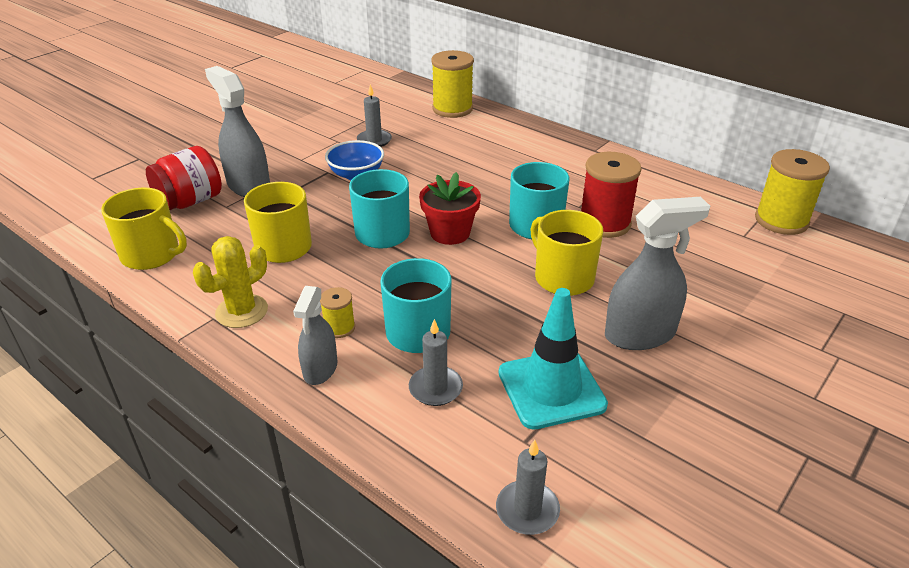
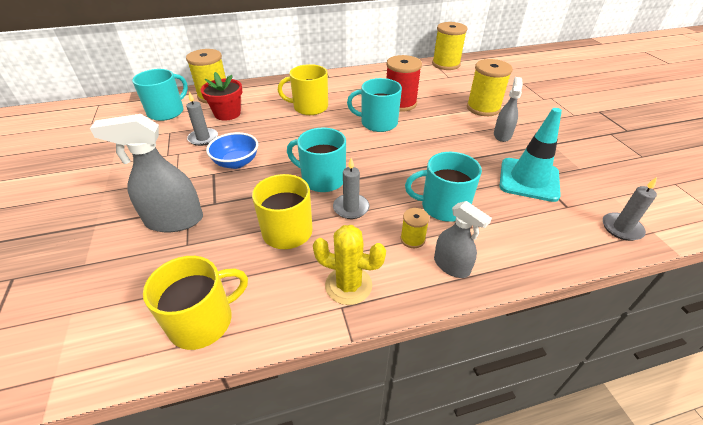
camera: 55 degrees left, 5 degrees up
(190, 201) = (148, 265): red jar -> none
(242, 311) = (348, 285): yellow cactus -> yellow cactus turned 60 degrees counterclockwise
(394, 102) = (167, 112): none -> turquoise mug
(435, 388) = (504, 221): grey candle -> grey candle (351, 208)
(450, 233) = (353, 153): red flower pot -> red flower pot (227, 114)
(562, 277) = (436, 136): yellow mug -> yellow mug (309, 107)
(640, 334) = (502, 135): grey spray bottle -> grey spray bottle, size x0.62
(694, 295) = (483, 108): none -> yellow spool

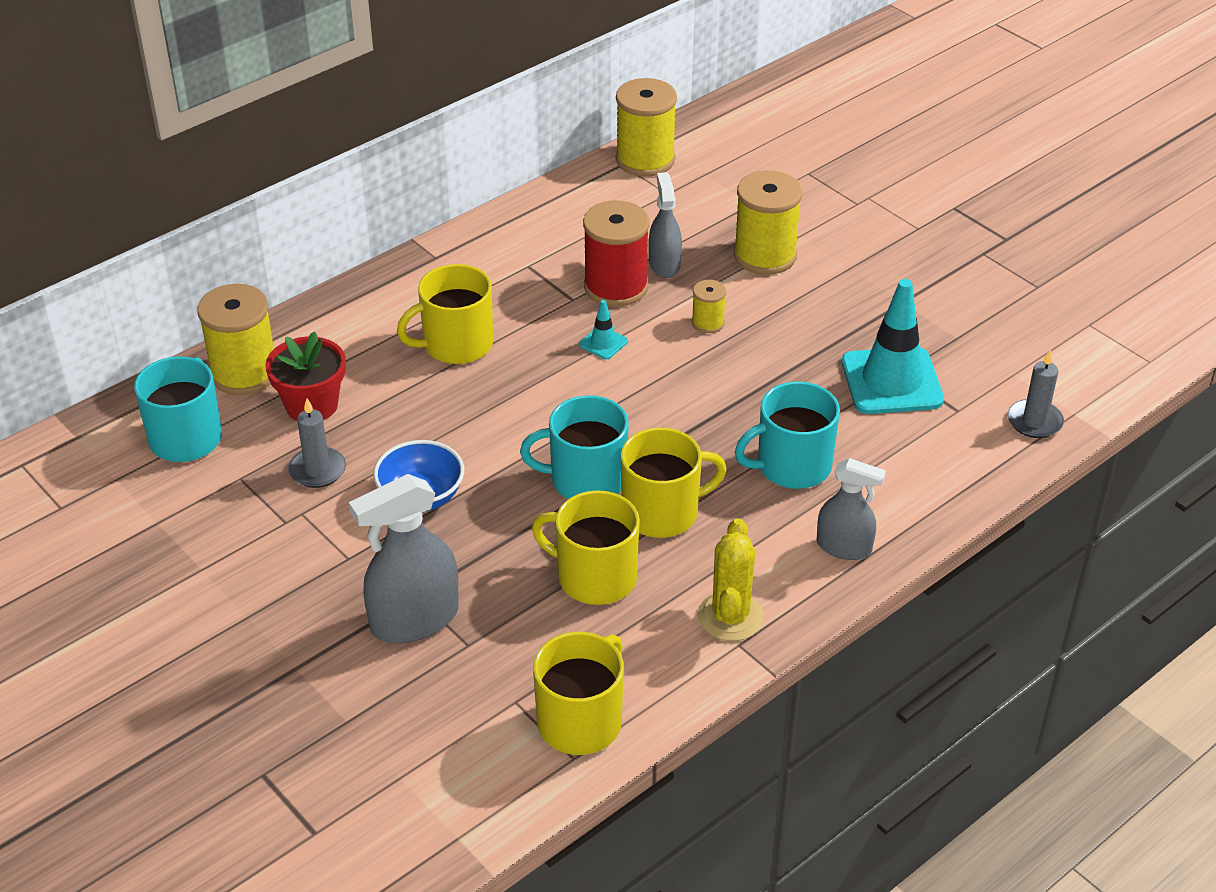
camera: 25 degrees left, 0 degrees up
(348, 285) = (730, 617): yellow cactus -> yellow cactus turned 75 degrees counterclockwise
(351, 208) = (662, 512): grey candle -> yellow mug
(377, 123) = (603, 343): turquoise mug -> turquoise traffic cone
(412, 239) = (776, 529): yellow spool -> yellow spool (708, 323)
(502, 135) = (820, 307): grey spray bottle -> grey spray bottle (664, 264)

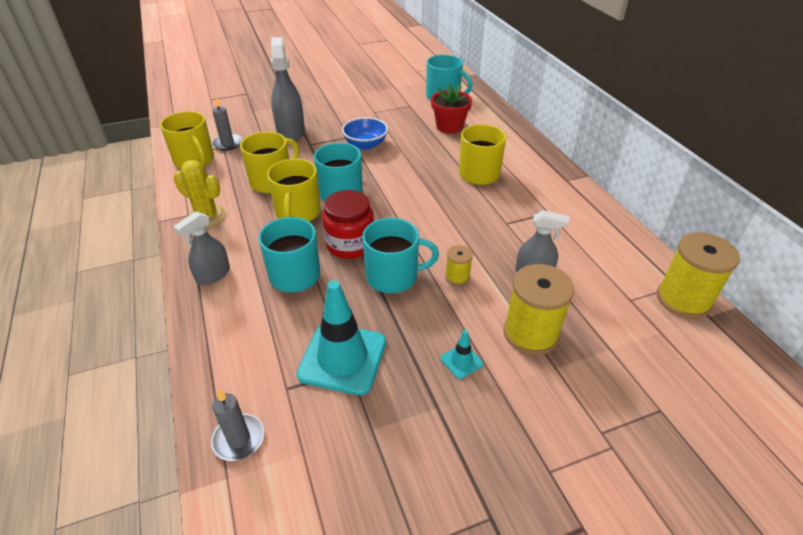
camera: 110 degrees right, 0 degrees up
(244, 373) = (482, 113): yellow spool -> none
(317, 470) = (402, 122): grey candle -> grey candle (227, 144)
(603, 343) = (456, 225): turquoise traffic cone -> turquoise traffic cone (461, 361)
(616, 287) = (513, 244): red spool -> none
(702, 433) = (350, 244): none -> red jar
(740, 376) = (393, 276): none -> turquoise mug

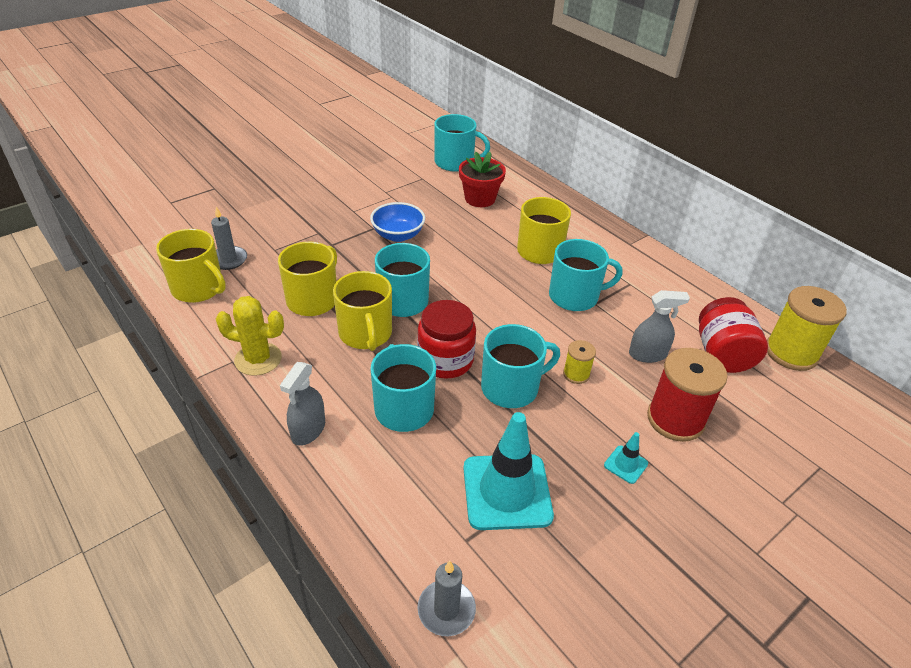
camera: 20 degrees left, 0 degrees up
(290, 131) = (299, 232): grey spray bottle -> none
(491, 214) = (575, 296): none -> turquoise mug
(530, 334) = (675, 419): yellow spool -> red spool
(608, 287) = (722, 354): none -> red jar

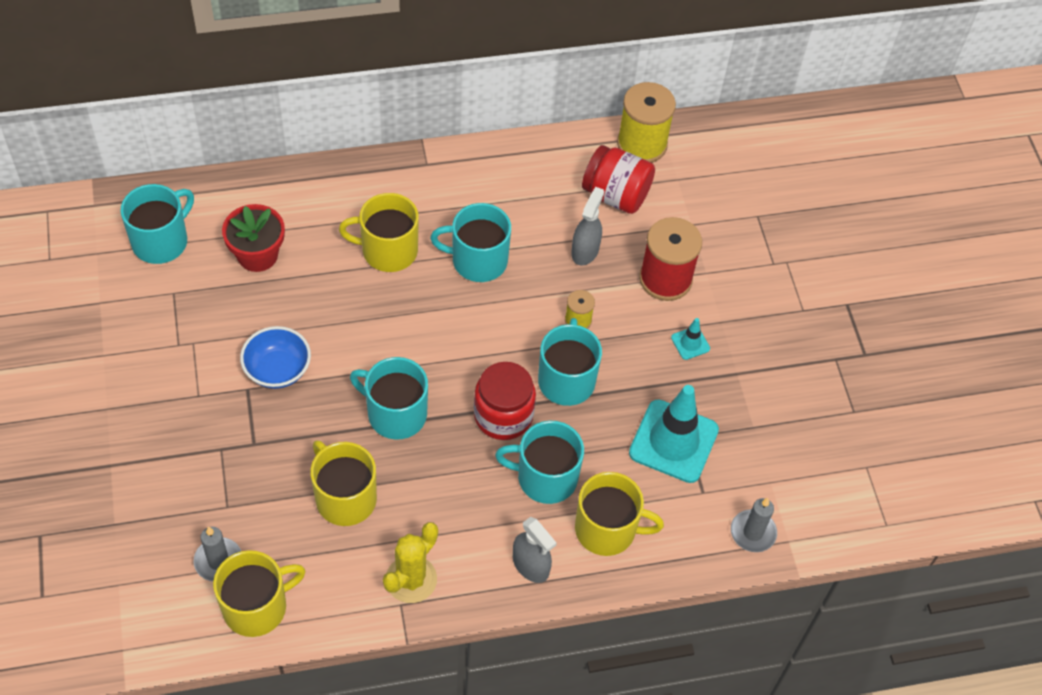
camera: 65 degrees left, 15 degrees up
(366, 334) = (427, 469): yellow mug -> yellow mug (607, 529)
(575, 296) = (477, 260): turquoise mug -> turquoise mug turned 105 degrees counterclockwise

